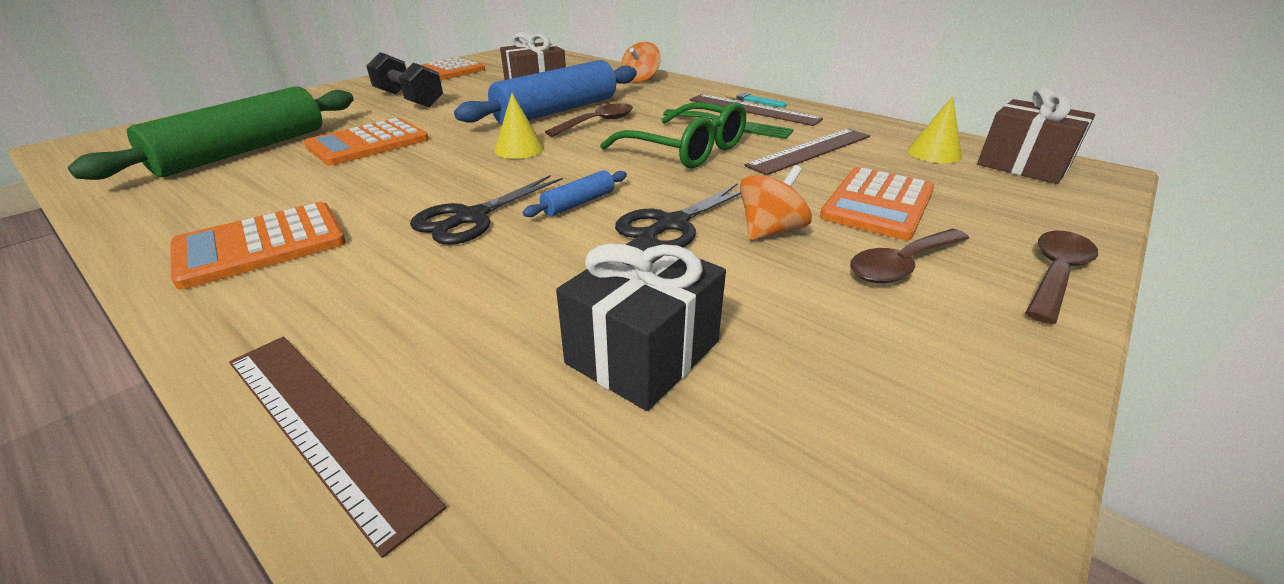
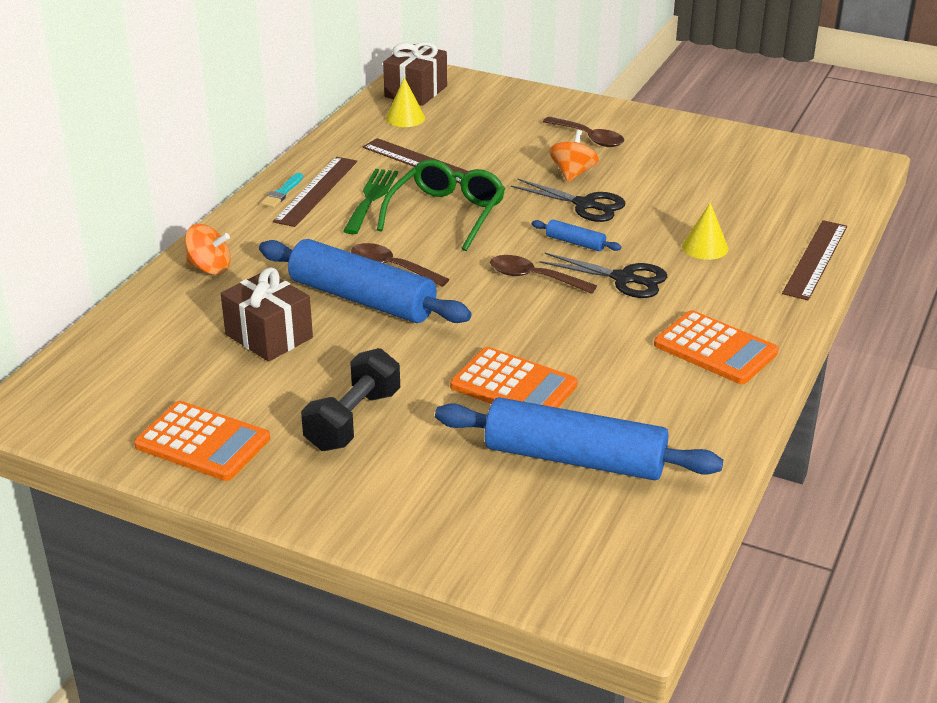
camera: 105 degrees left, 0 degrees up
(244, 151) = (574, 459): green rolling pin -> blue rolling pin
(519, 149) = (485, 293): yellow cone -> yellow cone (705, 247)
(643, 352) = (714, 198): black gift -> none
(770, 231) = (572, 173): orange spinning top -> orange spinning top turned 75 degrees clockwise
(878, 204) = (512, 141): orange calculator -> none
(1055, 274) = (572, 103): brown spoon -> brown spoon (533, 278)

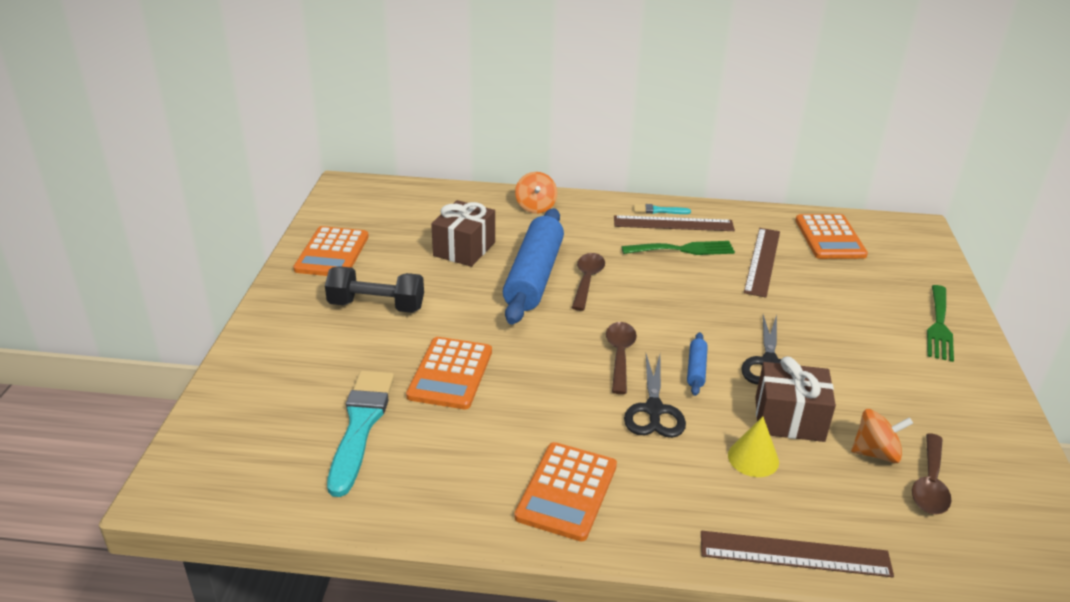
camera: 70 degrees right, 0 degrees up
(405, 118) = (829, 238): yellow cone -> orange calculator
(416, 91) = (882, 233): brown gift -> brown gift (789, 419)
(446, 214) = (688, 290): green glasses -> none
(572, 114) = (939, 326): none -> green fork
(572, 173) = (822, 346): orange spinning top -> orange spinning top (875, 453)
(574, 459) = (360, 425): blue rolling pin -> turquoise brush
(589, 138) = (902, 345): brown spoon -> brown spoon (930, 484)

